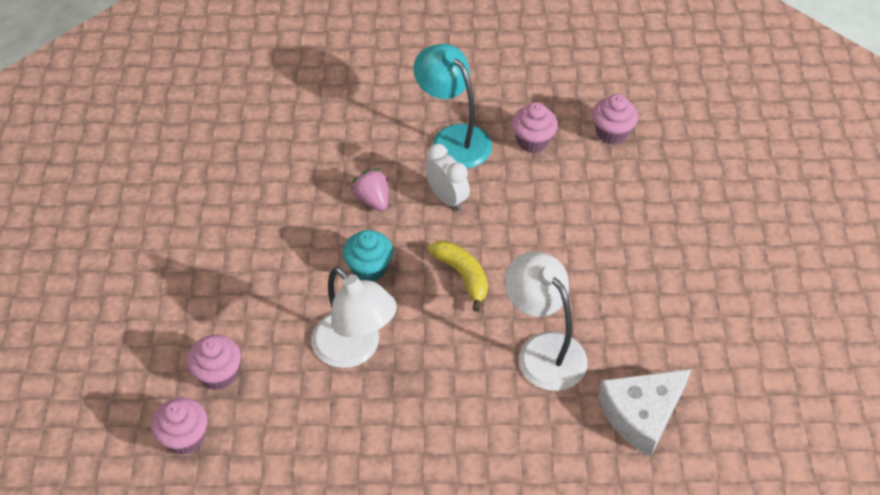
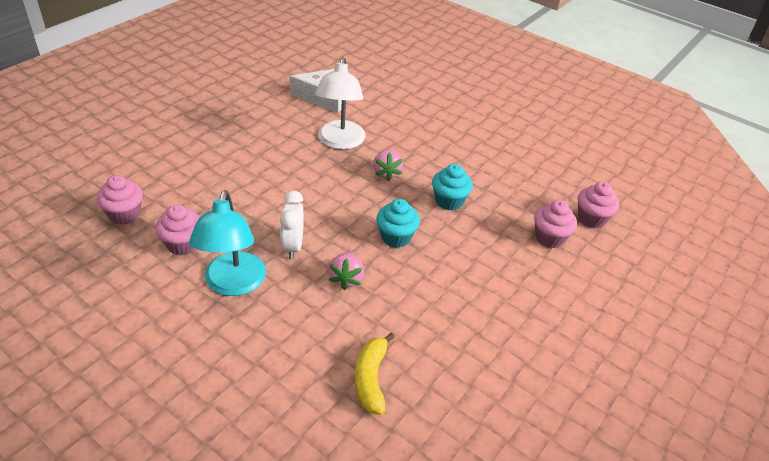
camera: 145 degrees left, 10 degrees down
(355, 350) = (449, 201): white lamp -> turquoise cupcake
(451, 341) = (386, 173): none -> pink strawberry
(462, 275) = (340, 198): yellow banana -> yellow banana (371, 379)

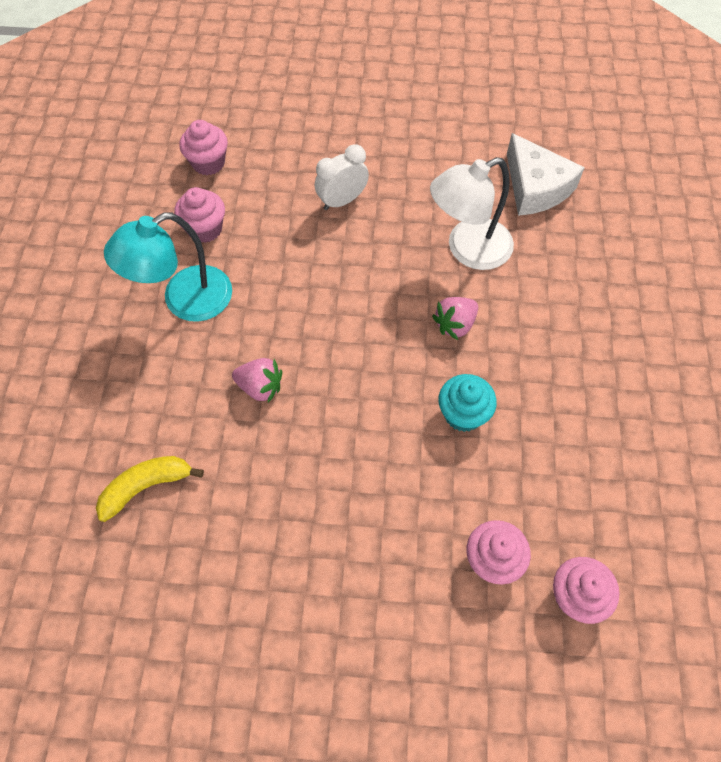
camera: 60 degrees right, 20 degrees up
(293, 246) = (270, 313): white clock -> white clock (342, 201)
(346, 279) = (260, 387): pink strawberry -> pink strawberry turned 135 degrees counterclockwise
(396, 237) = (357, 395): turquoise cupcake -> none

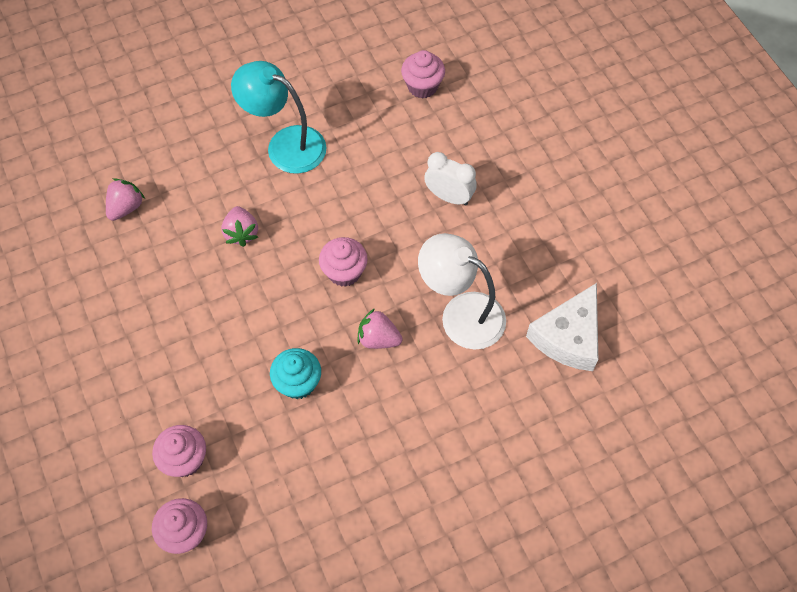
camera: 60 degrees right, 0 degrees up
(146, 487) = (126, 207): yellow banana -> pink strawberry
(205, 229) = (357, 120): pink cupcake -> pink cupcake (344, 272)

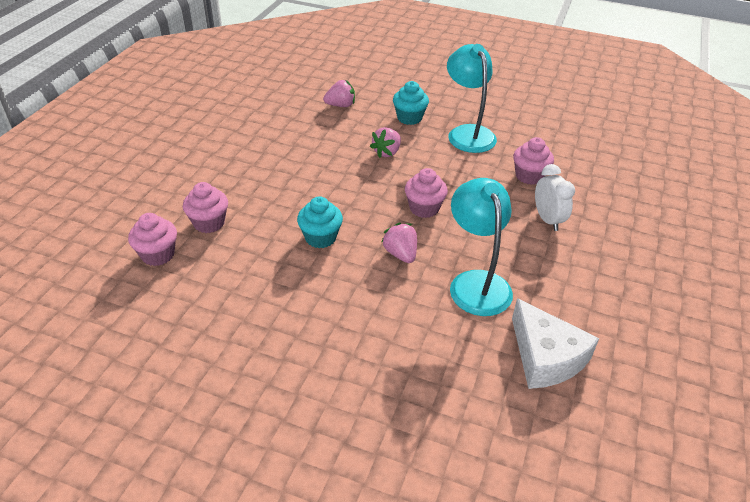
camera: 45 degrees right, 20 degrees down
(212, 169) = (409, 118): none -> turquoise cupcake
(422, 86) = (598, 159): pink cupcake -> pink cupcake (529, 176)
(461, 313) = (476, 282): white lamp -> turquoise lamp
(568, 337) = (546, 357): white cheese -> white cheese turned 105 degrees counterclockwise

